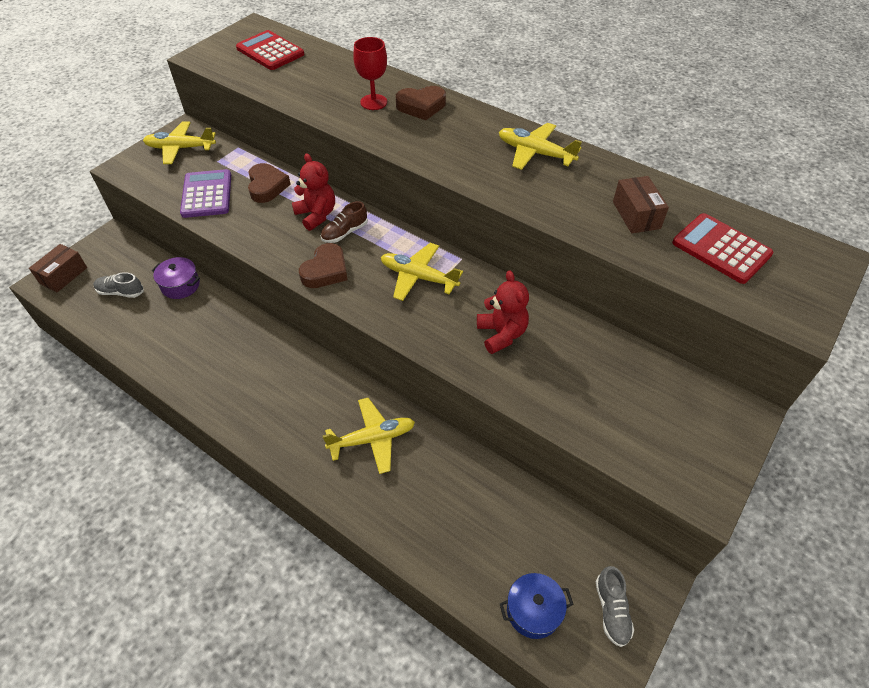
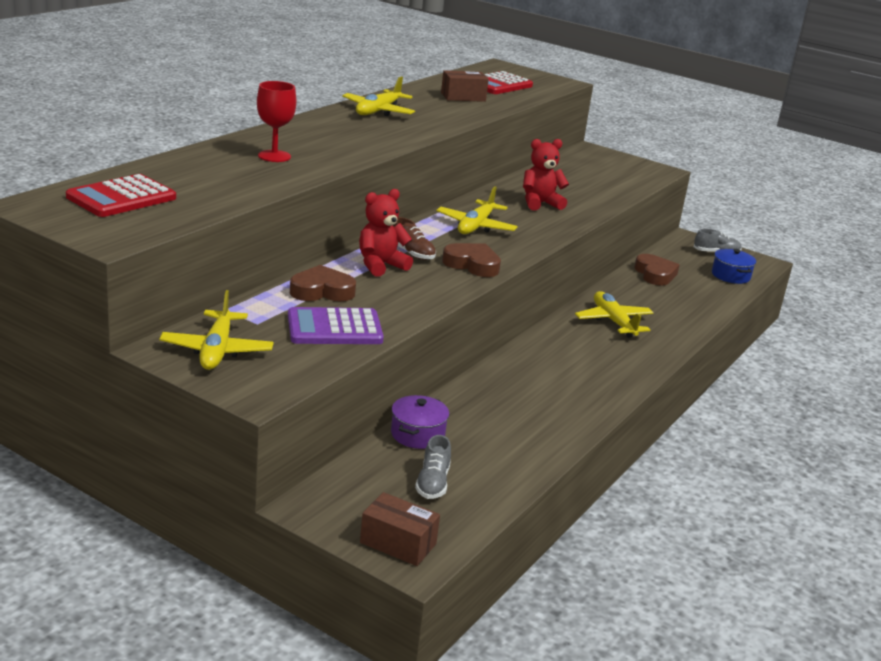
camera: 95 degrees left, 25 degrees down
(421, 106) = (288, 139): brown heart -> brown heart (655, 274)

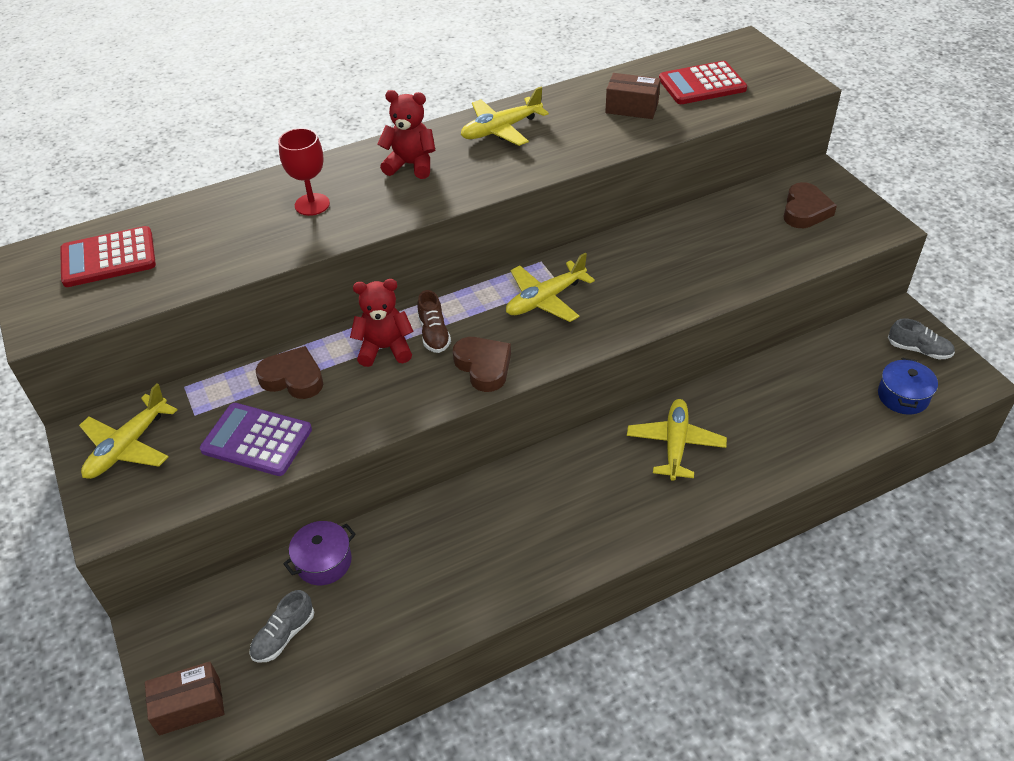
camera: 35 degrees right, 20 degrees up
(398, 543) = (189, 706): brown box -> brown box turned 75 degrees counterclockwise
(540, 203) = (658, 270): red teddy bear -> red teddy bear (411, 165)
(655, 274) = (798, 373): brown heart -> brown heart (805, 211)

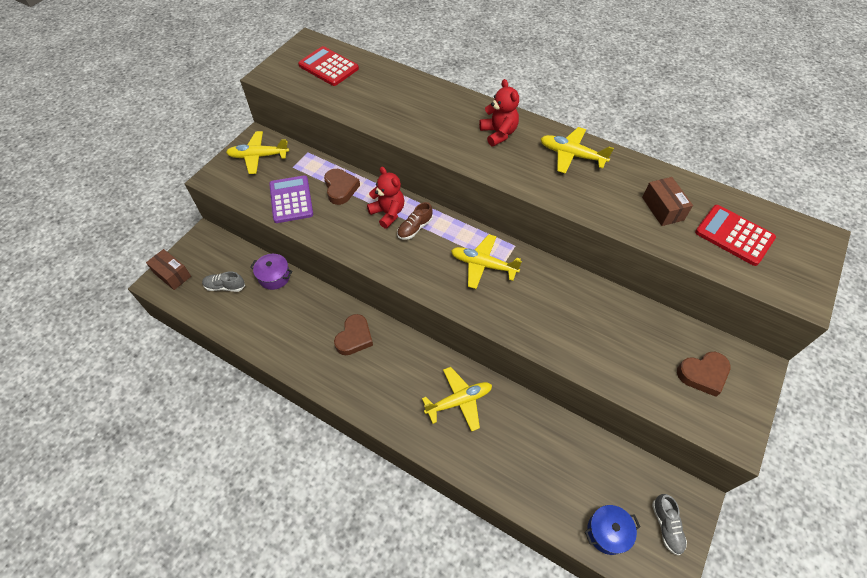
camera: 55 degrees right, 10 degrees up
(312, 204) = (428, 113): red goblet -> none
(483, 366) = (406, 264): brown heart -> brown heart (354, 337)

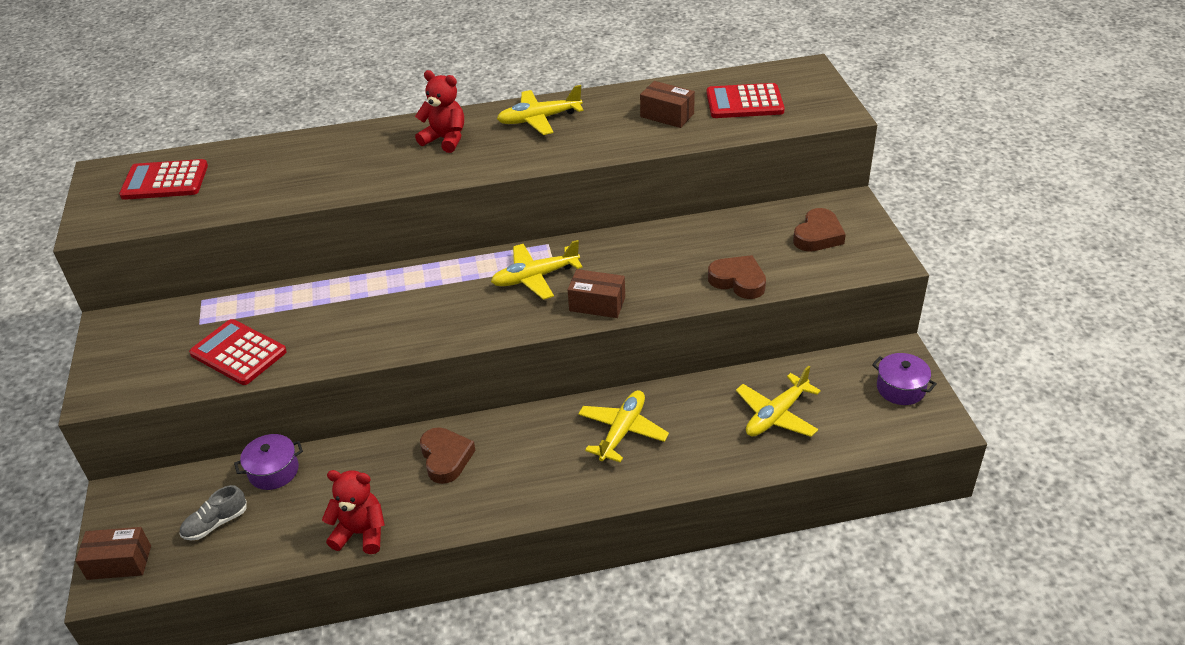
camera: 40 degrees left, 15 degrees down
(258, 156) = (136, 340): yellow plane -> yellow plane (776, 415)
(291, 199) = (238, 353): purple calculator -> red calculator
(340, 188) = (290, 308): brown heart -> brown heart (738, 281)
(388, 213) = (377, 296): red teddy bear -> red teddy bear (361, 533)
(415, 228) = (424, 291): brown shoe -> none
(499, 313) = (597, 304): none -> brown box
(607, 532) = (862, 428): blue pot -> none
(666, 526) = (900, 388): grey shoe -> purple pot

